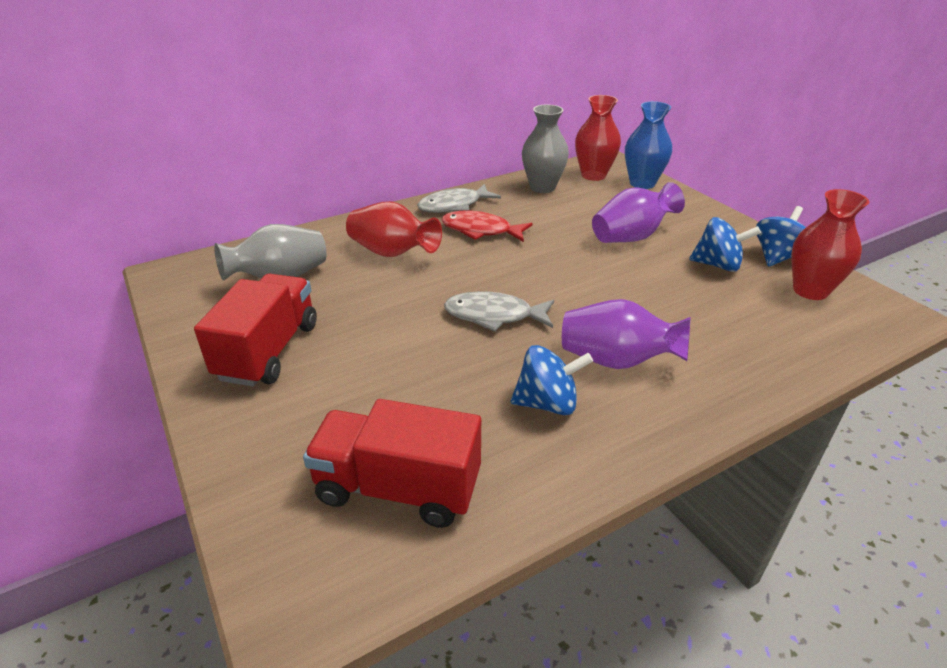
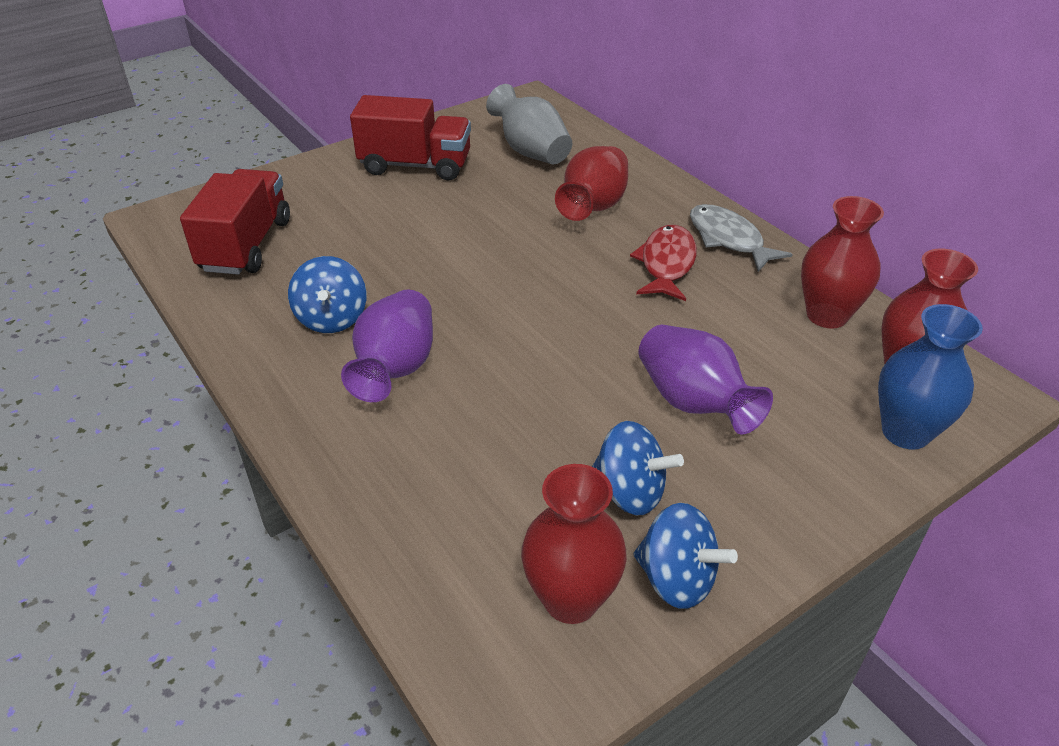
camera: 85 degrees right, 5 degrees up
(494, 315) = (476, 281): grey fish -> none
(542, 187) = (827, 315): grey vase -> red vase
(717, 265) = (629, 492): blue spinning top -> blue spinning top turned 75 degrees counterclockwise

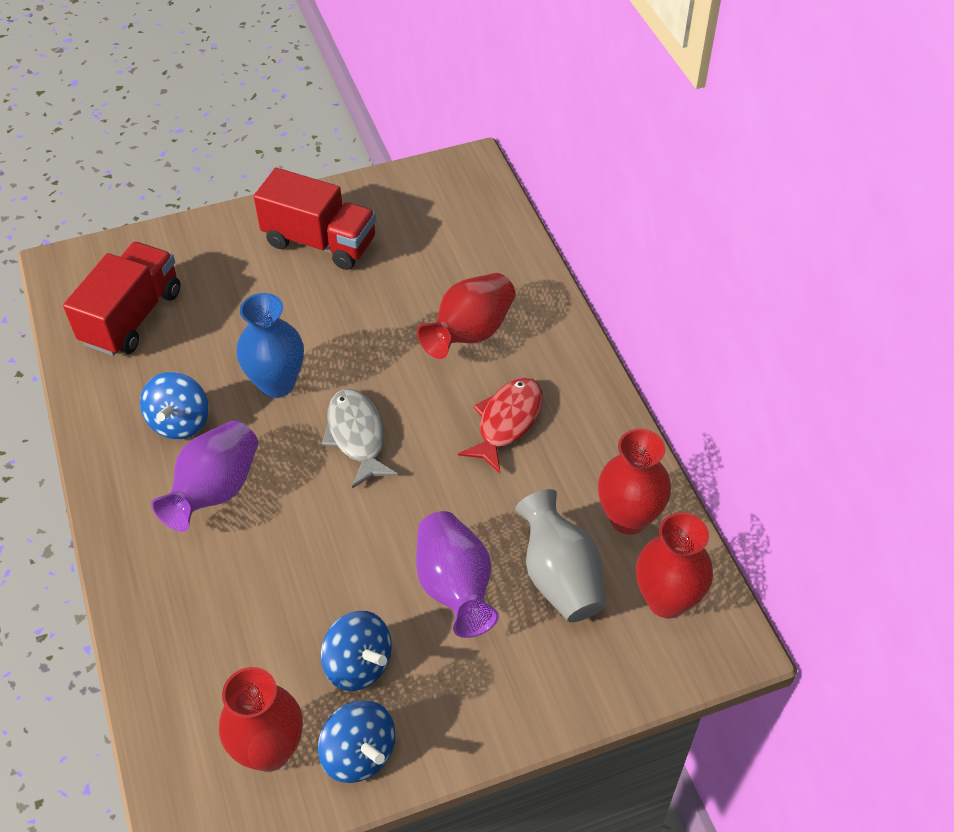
camera: 15 degrees right, 10 degrees up
(530, 151) = (440, 244): grey vase -> grey vase (560, 577)
(728, 239) = (582, 403): grey fish -> grey fish (357, 436)
(905, 432) = (627, 663): blue vase -> blue vase (277, 383)

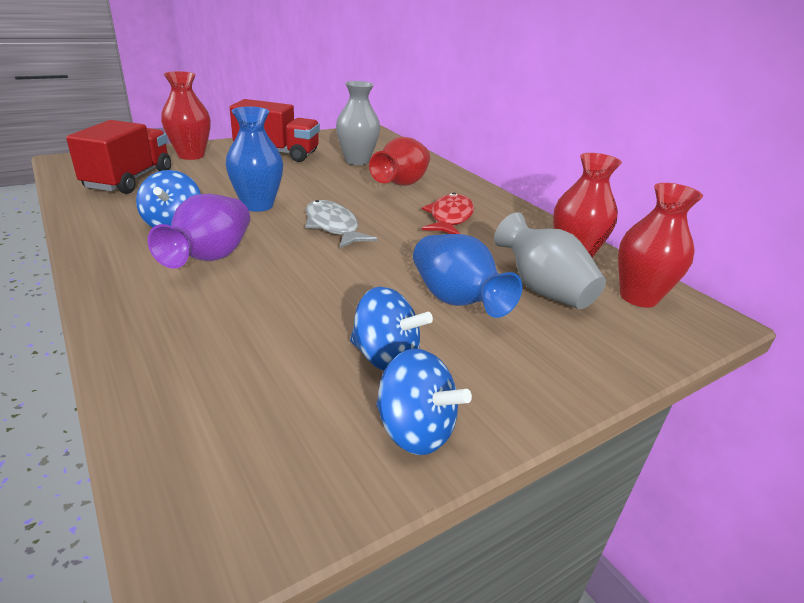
camera: 15 degrees left, 20 degrees down
(269, 750) = (304, 439): red vase -> red vase (191, 155)
(426, 265) = (357, 161): none -> grey vase
(455, 587) = (455, 300): purple vase -> blue vase

